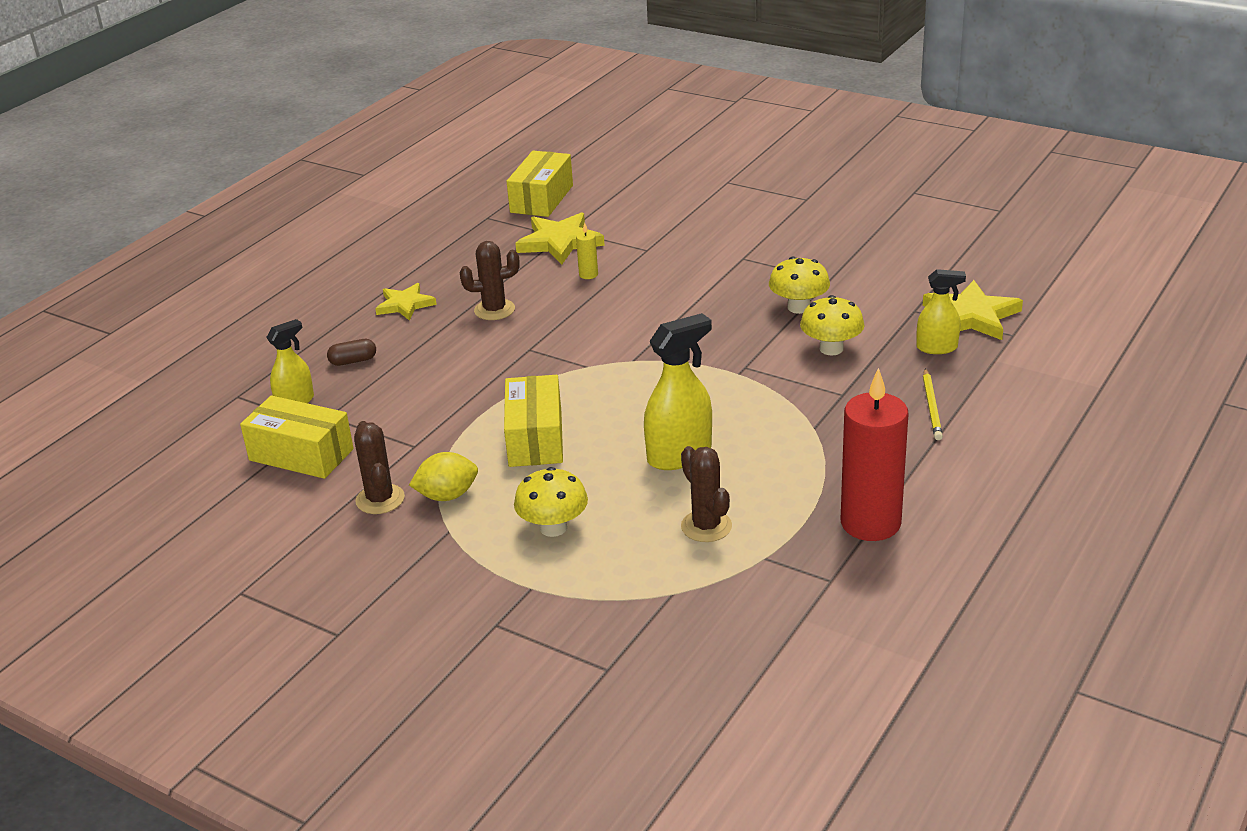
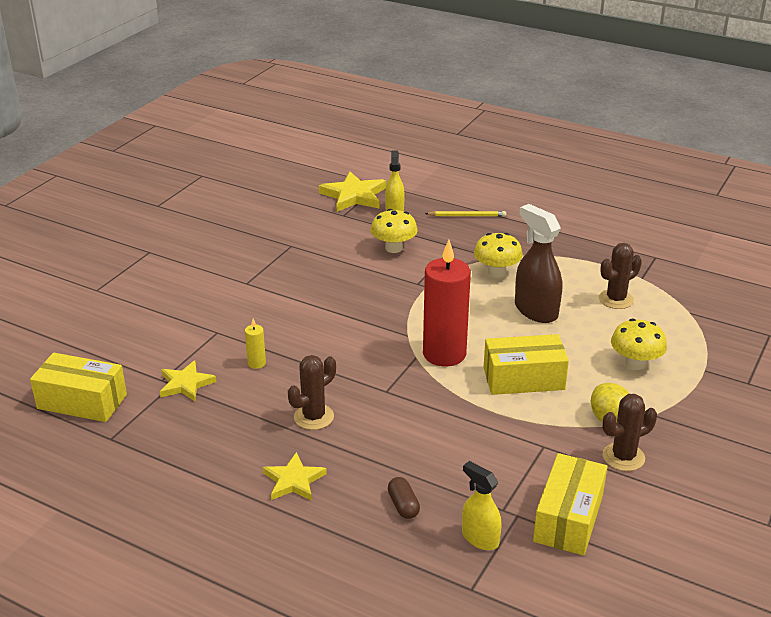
camera: 95 degrees left, 0 degrees up
(494, 310) = (314, 417): brown cactus -> brown cactus turned 60 degrees clockwise
(560, 242) = (185, 384): yellow star -> yellow star, size x0.65
(679, 455) = (535, 310): yellow spray bottle -> brown spray bottle
(799, 307) = (332, 259): yellow mushroom -> yellow mushroom (496, 272)
(870, 523) = (596, 242): red candle -> red candle (444, 354)

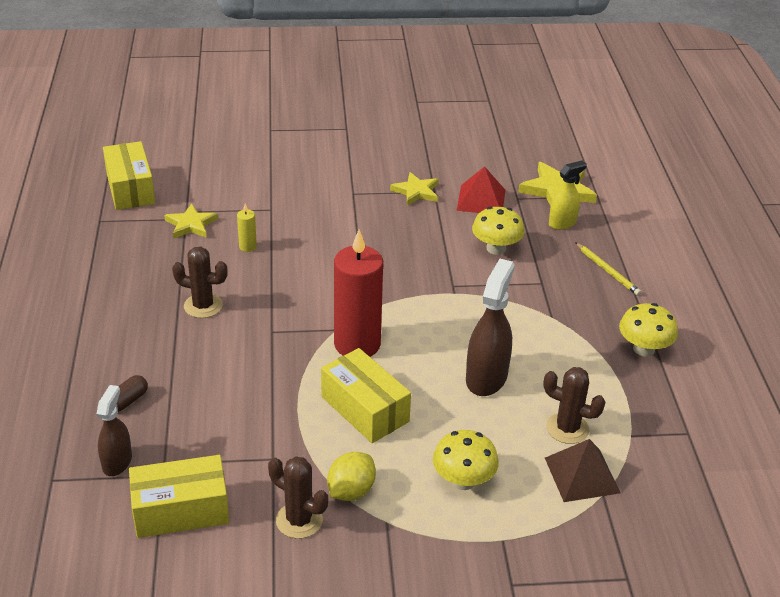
camera: 55 degrees right, 5 degrees up
(293, 480) = (116, 329): yellow star -> yellow star (416, 191)
(327, 230) = (481, 200): none -> red pyramid
(480, 538) = (117, 462): yellow spray bottle -> brown spray bottle
(496, 272) = (526, 327): yellow mushroom -> yellow mushroom (644, 349)
(665, 312) = (582, 475): none -> brown pyramid

